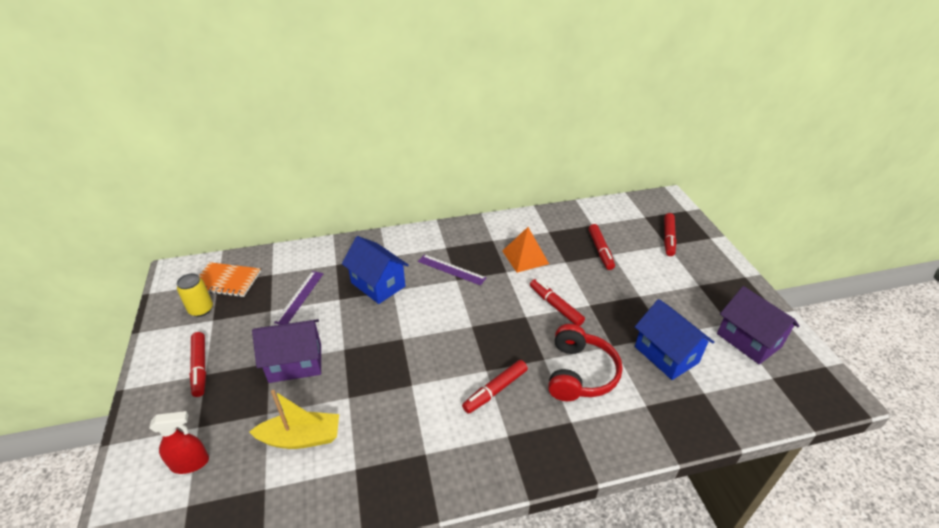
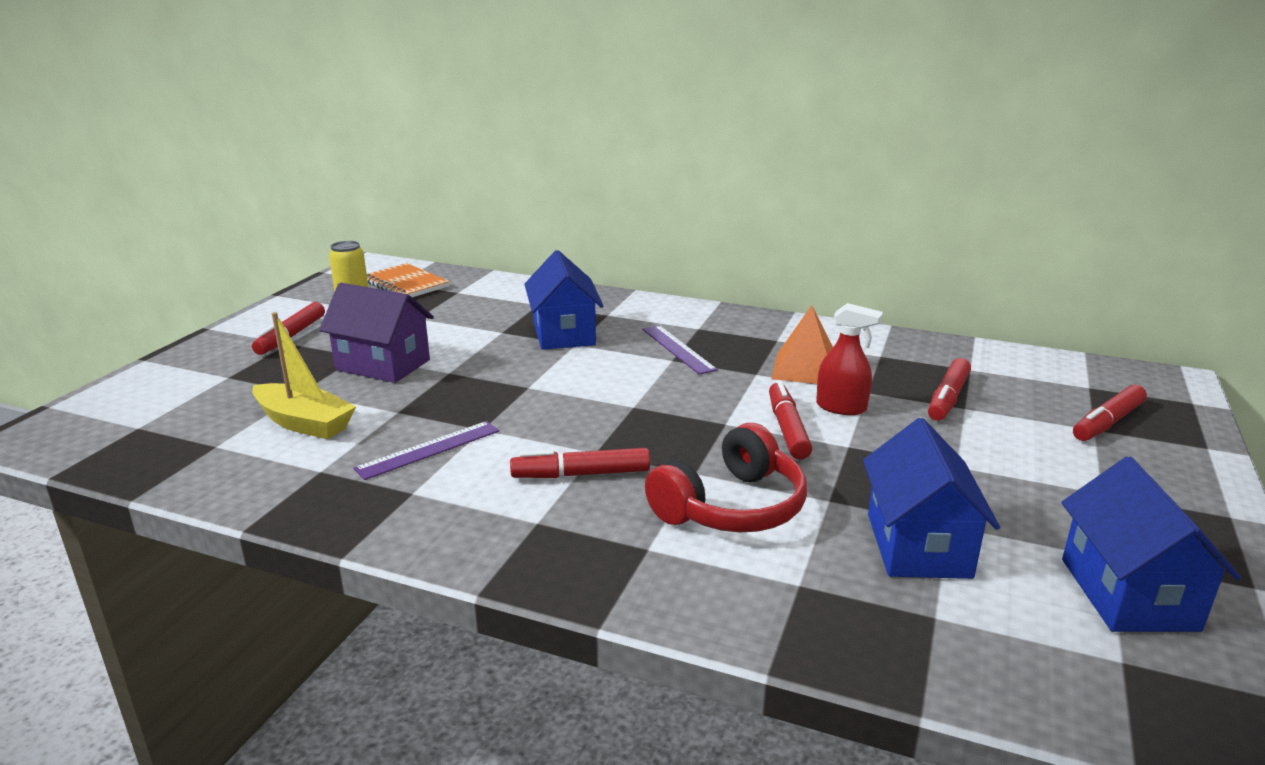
camera: 35 degrees right, 15 degrees down
(190, 463) = (184, 399): red spray bottle -> red spray bottle (841, 407)
(300, 297) = (461, 317): purple ruler -> purple ruler (429, 450)
(748, 340) = (1128, 594): purple house -> blue house

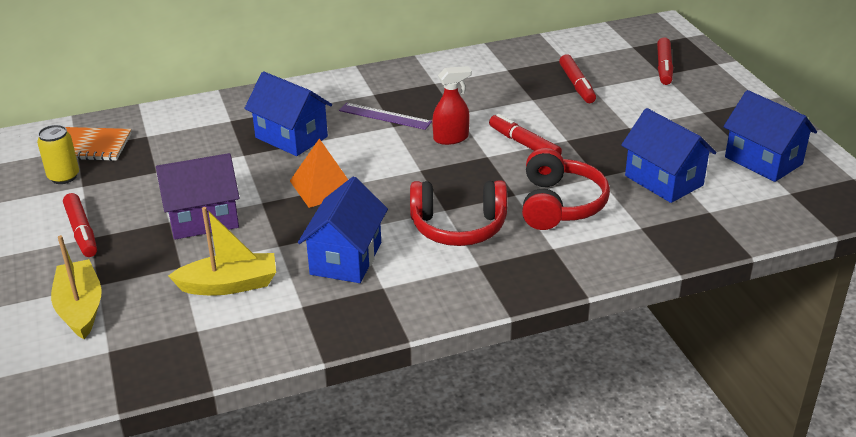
camera: 40 degrees left, 10 degrees up
(185, 387) = (80, 308): none -> yellow boat
(429, 450) = (346, 258): purple ruler -> blue house
(581, 474) = (458, 227): red marker -> red headphones
(805, 368) = (479, 97): orange pyramid -> orange pyramid (323, 187)
(841, 407) = (533, 116): red spray bottle -> red spray bottle (451, 138)

